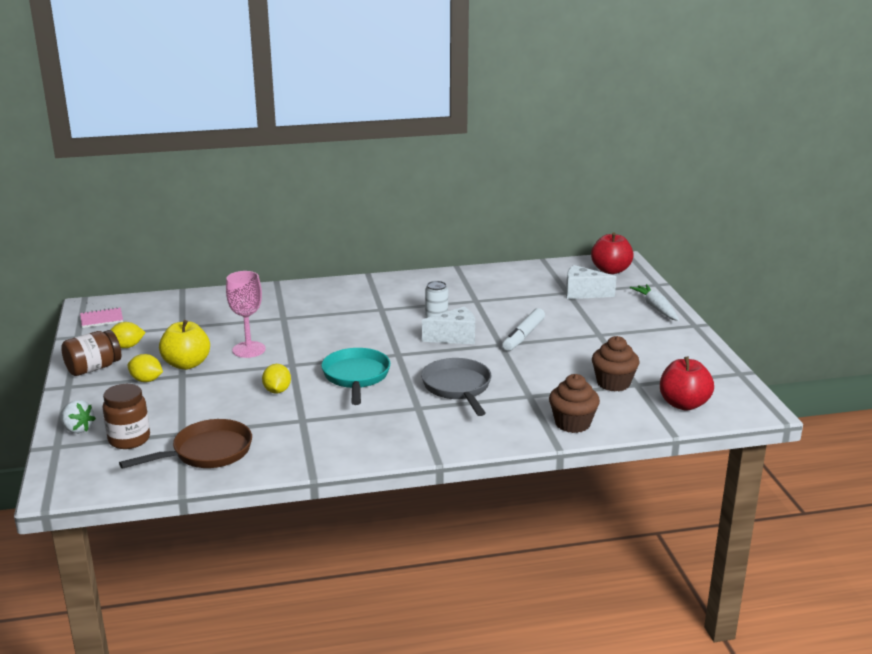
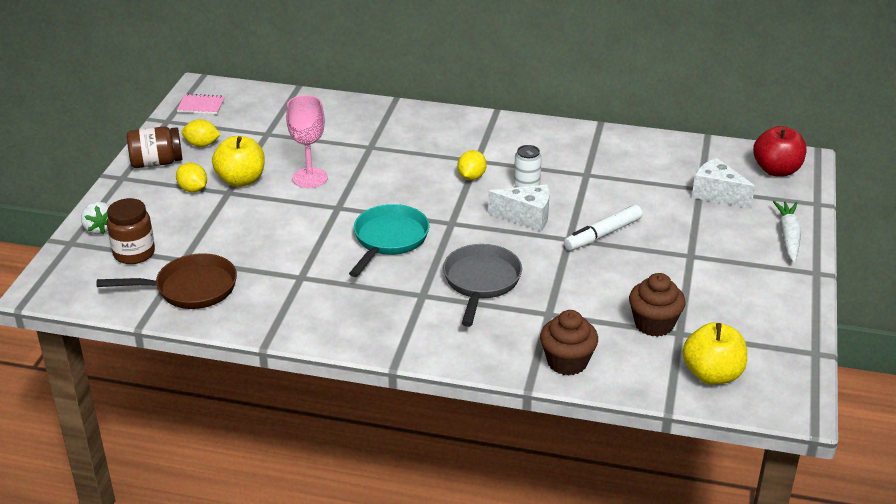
camera: 25 degrees right, 10 degrees up
(277, 391) = (302, 235): yellow lemon -> yellow lemon (471, 177)
(683, 404) = (712, 374): red apple -> yellow apple

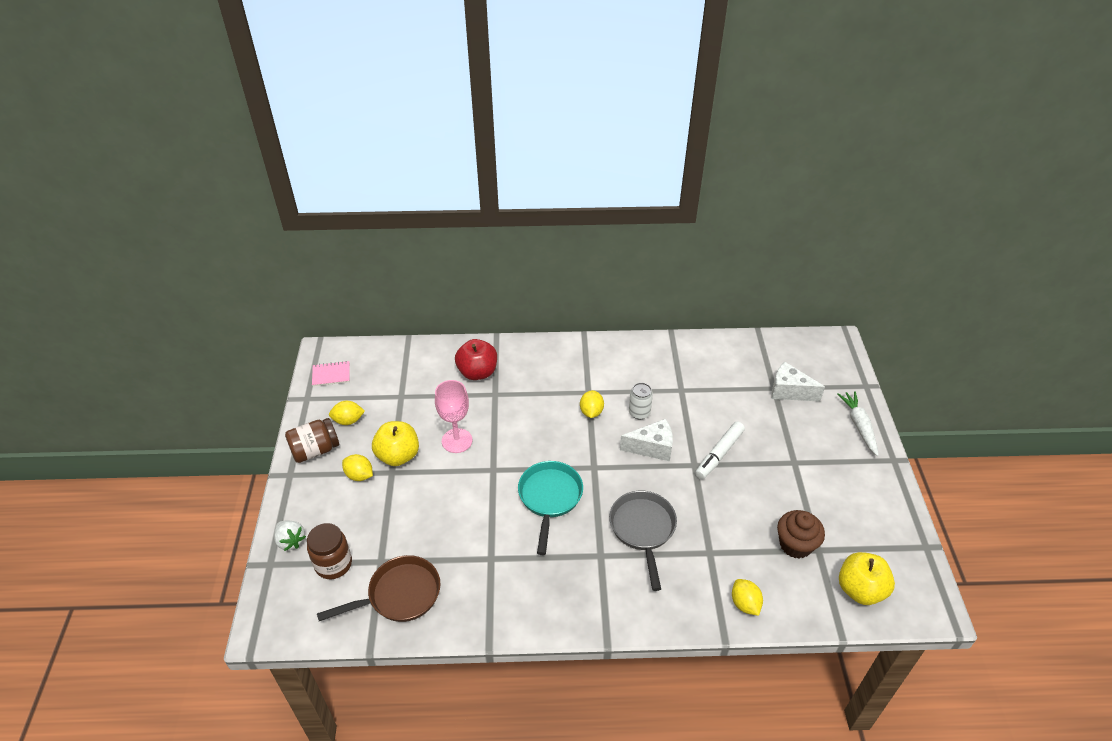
camera: 15 degrees left, 10 degrees up
(567, 362) = (745, 604): brown cupcake -> yellow lemon
(776, 170) = (823, 356): red apple -> red apple (477, 372)

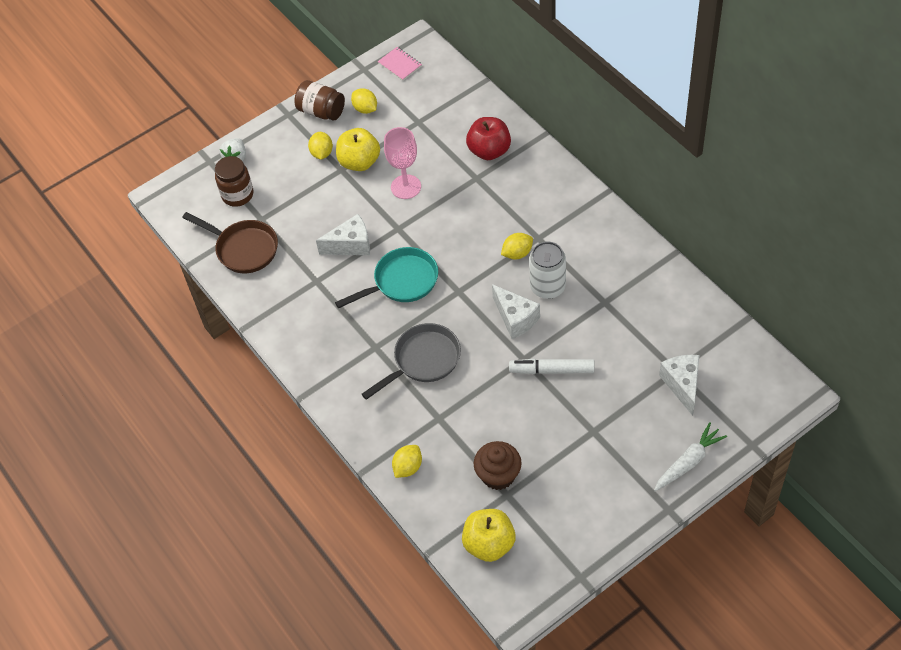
camera: 60 degrees right, 10 degrees up
(478, 511) = (351, 245): none -> white cheese
(639, 412) = (547, 287): white can -> white can, size x1.50

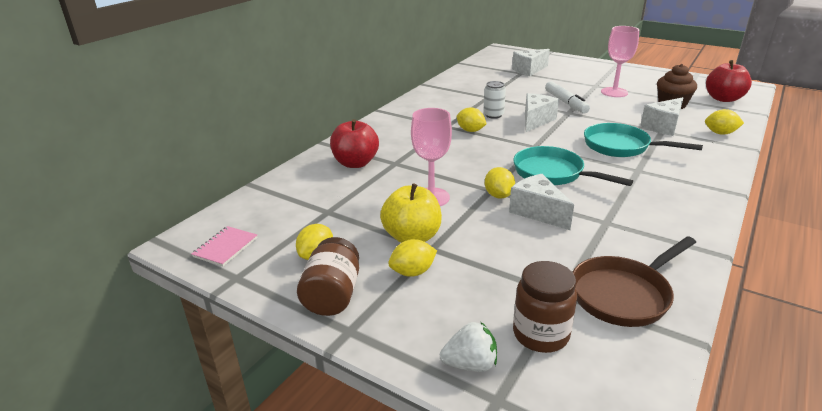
camera: 115 degrees left, 25 degrees down
(243, 249) = (623, 294): brown pan -> brown pan turned 135 degrees counterclockwise
(386, 230) = (498, 195): none -> yellow lemon
(423, 360) = (621, 146): grey pan -> turquoise pan
(447, 426) = (663, 126): none -> white cheese
(489, 544) = (723, 99): yellow apple -> red apple
(547, 287) = (493, 115): white can -> white can, size x0.67
(561, 438) = (614, 92): none -> pink goblet
(688, 462) = (580, 63): white carrot -> none

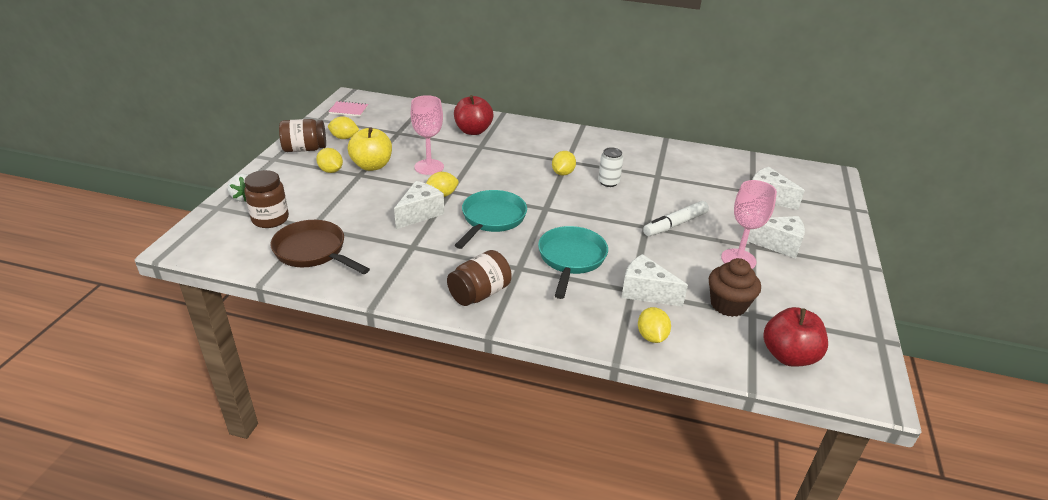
camera: 70 degrees right, 5 degrees up
(536, 121) = (609, 207): white cheese -> white cheese (777, 244)
(685, 193) = (479, 293): none -> brown jar

